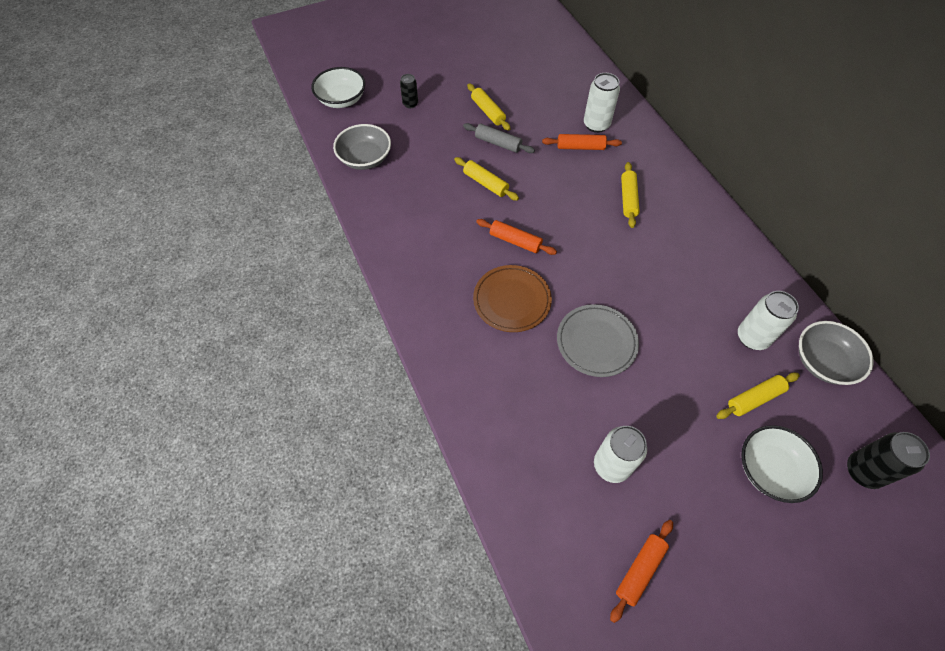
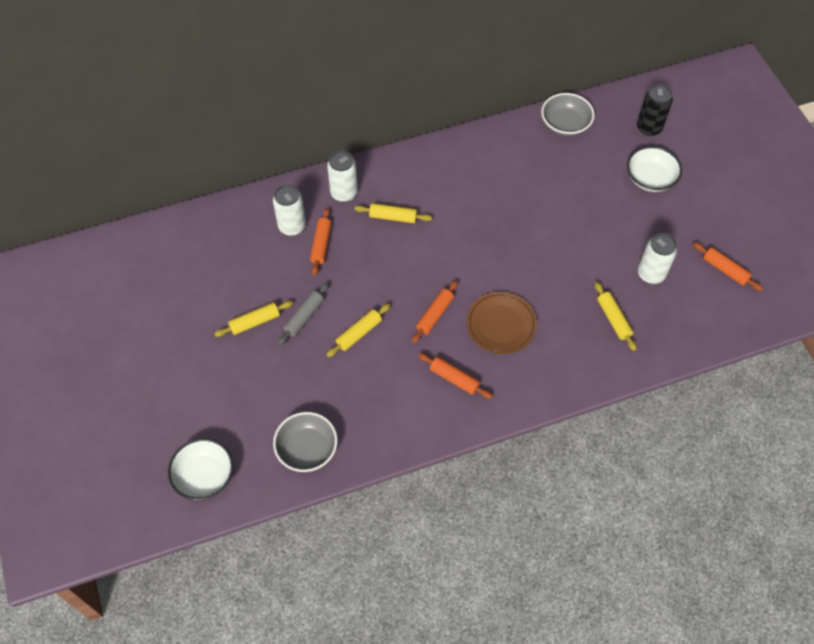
camera: 85 degrees left, 0 degrees up
(410, 104) = (227, 400): black can -> none
(442, 262) = (454, 378): none -> orange rolling pin
(596, 342) = (545, 267): grey plate -> none
(752, 337) = (543, 162): white can -> white can (344, 193)
(754, 399) = (595, 173): yellow rolling pin -> yellow rolling pin (613, 319)

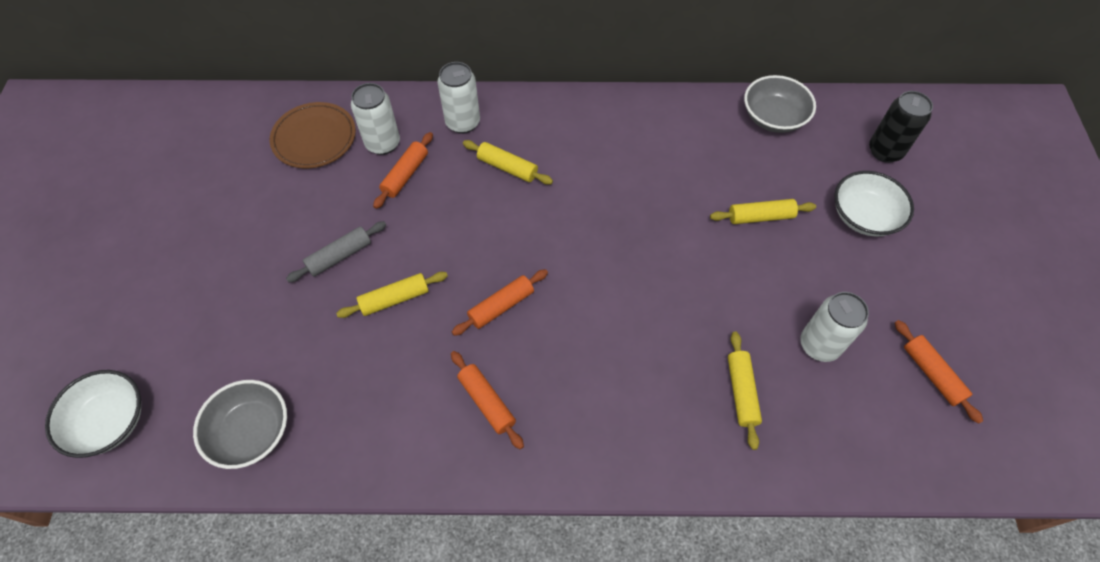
camera: 20 degrees right, 0 degrees up
(255, 322) = (279, 244): yellow rolling pin -> yellow rolling pin (760, 217)
(501, 324) = (582, 348): brown plate -> brown plate (314, 138)

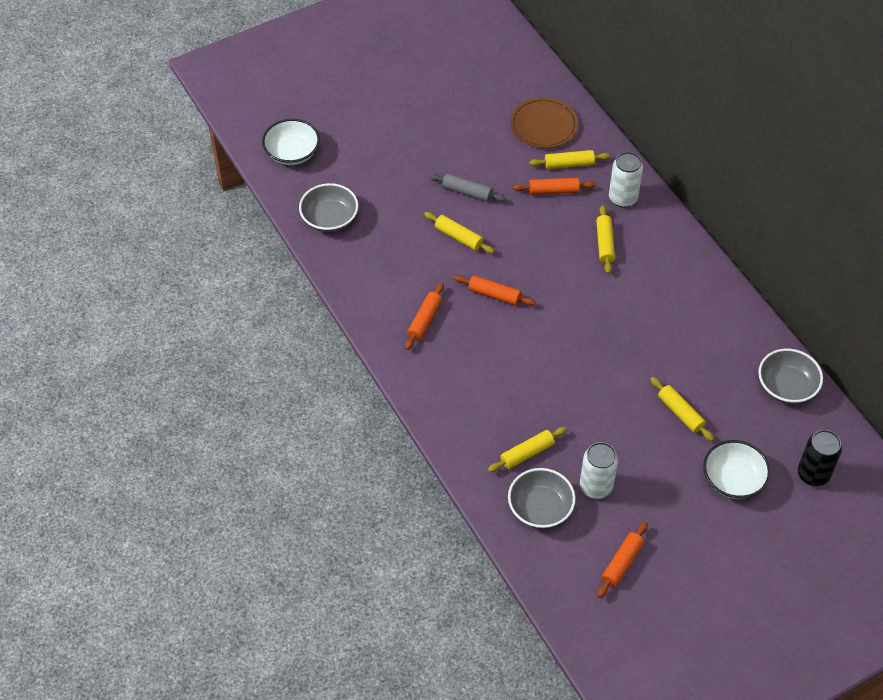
camera: 60 degrees right, 5 degrees down
(383, 143) = (569, 164): white can -> yellow rolling pin
(824, 419) = (540, 508): none -> grey bowl

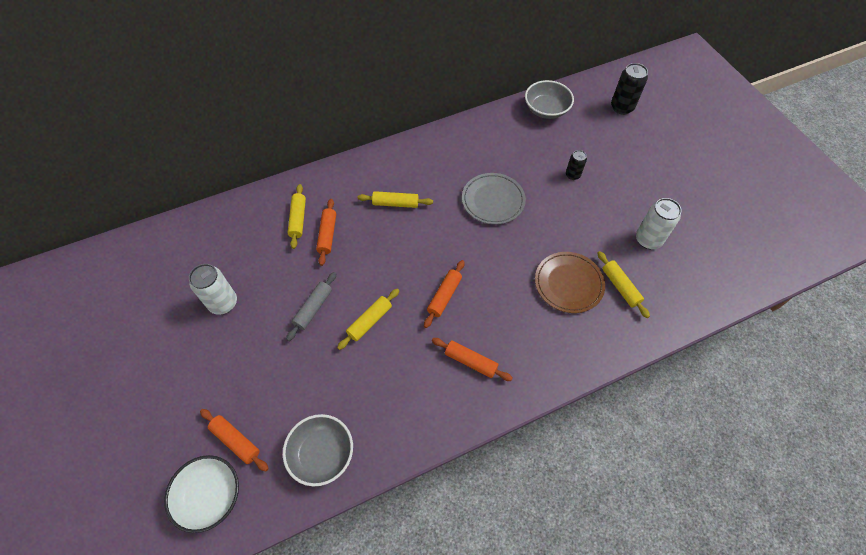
camera: 85 degrees left, 5 degrees up
(540, 508) = (674, 282): grey bowl -> none
(543, 126) = (245, 234): brown plate -> brown plate (568, 284)
(621, 563) = (717, 231): orange rolling pin -> orange rolling pin (236, 441)
(623, 198) = (347, 184): white can -> white can (223, 303)
(625, 333) = (493, 200): none -> grey plate
(680, 413) = (572, 175): yellow rolling pin -> black can
(733, 479) = (631, 152): white bowl -> none

